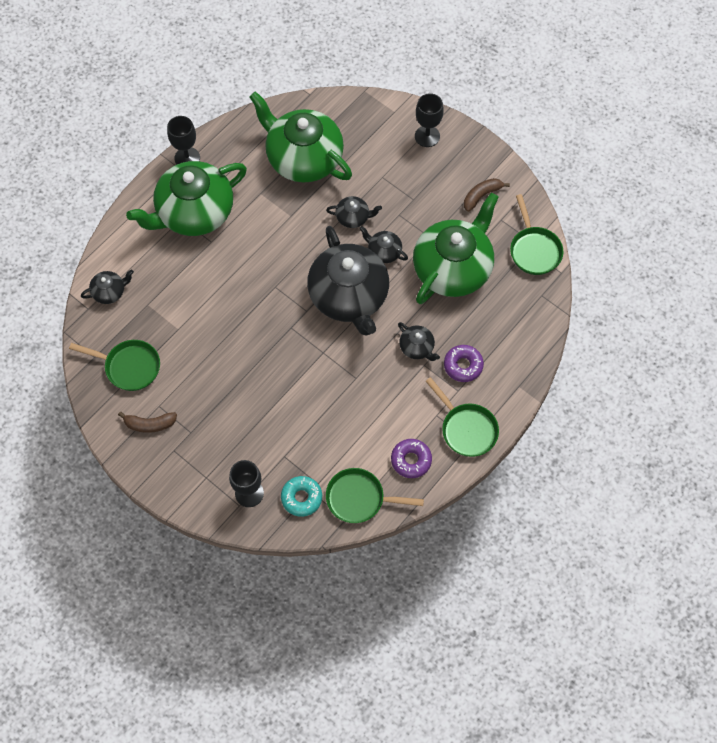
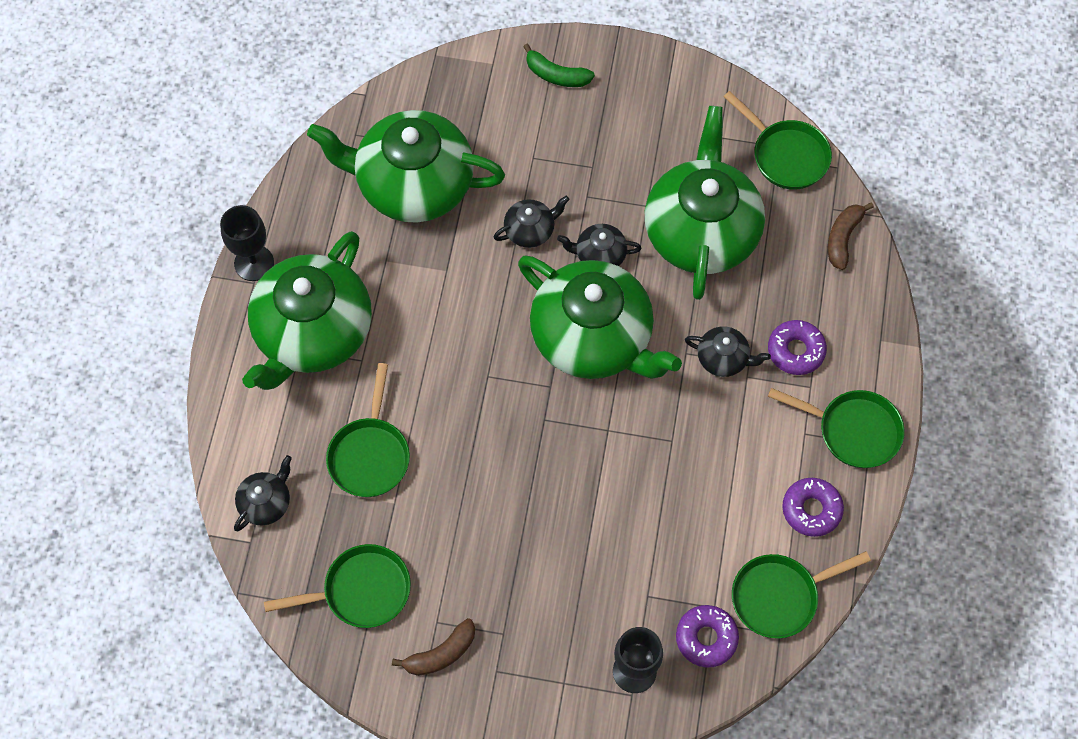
camera: 30 degrees left, 0 degrees up
(182, 295) = (370, 454): none -> green pan
(301, 498) = (706, 638): turquoise donut -> purple donut
(349, 296) = (593, 337): black teapot -> green teapot
(427, 136) = (556, 75): black goblet -> green banana
(481, 196) = (676, 118): brown banana -> brown banana (843, 238)

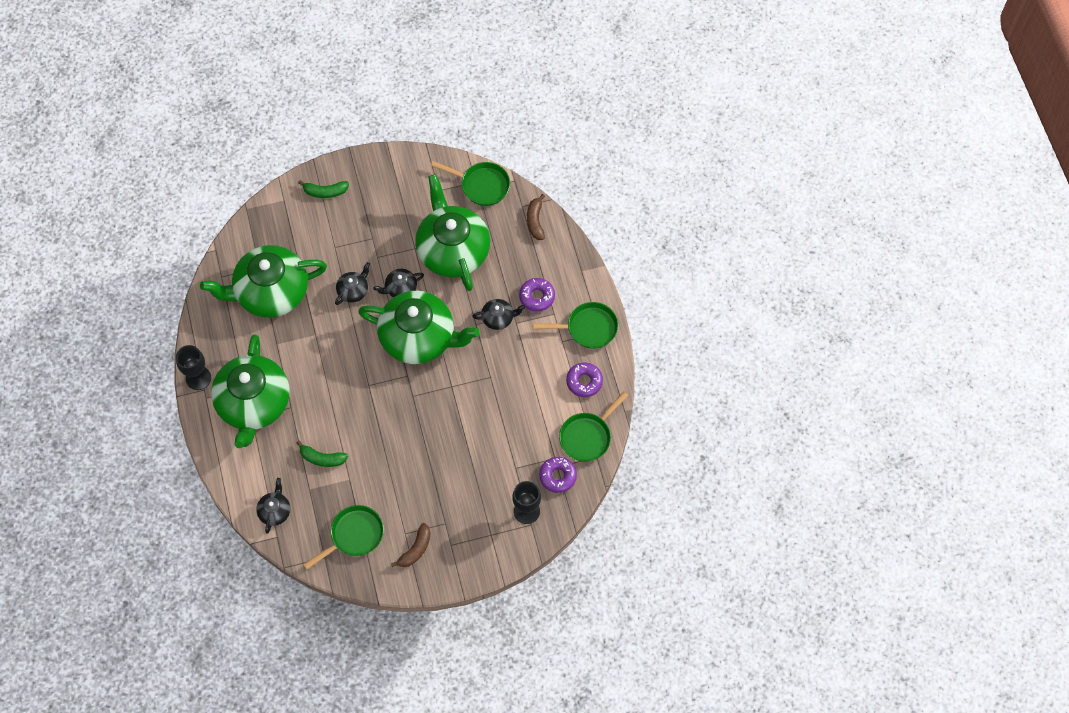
camera: 25 degrees left, 0 degrees up
(370, 454) = (322, 458): green pan -> green banana

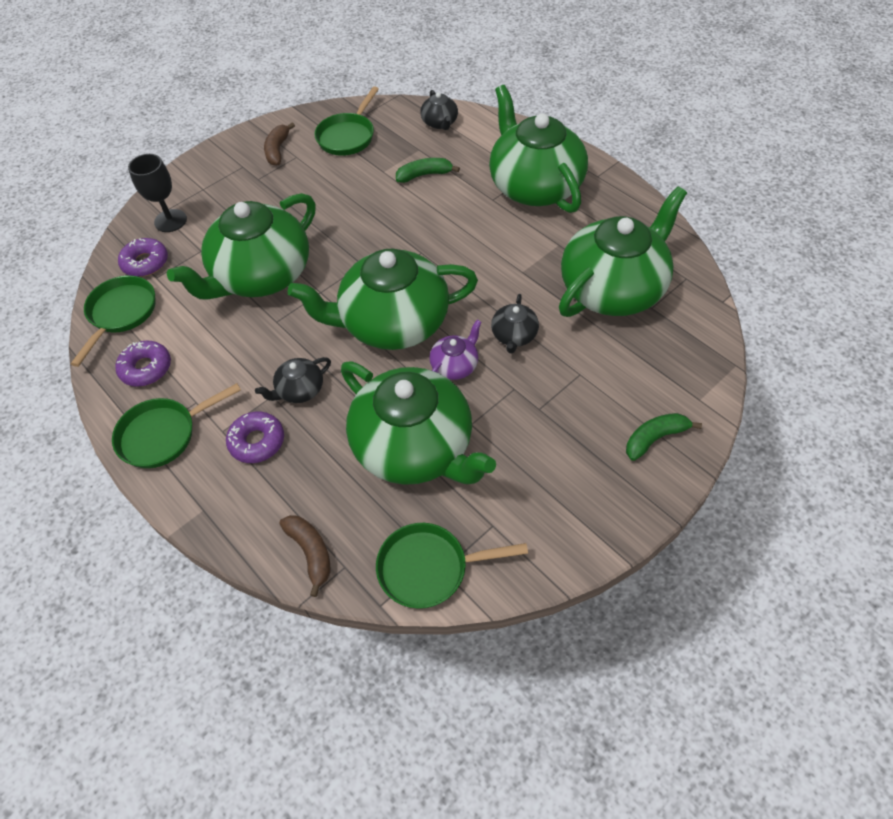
camera: 155 degrees right, 10 degrees down
(198, 378) = (613, 182): black goblet -> none
(400, 288) = (455, 365): black teapot -> purple teapot
(483, 421) = (261, 275): none -> green teapot

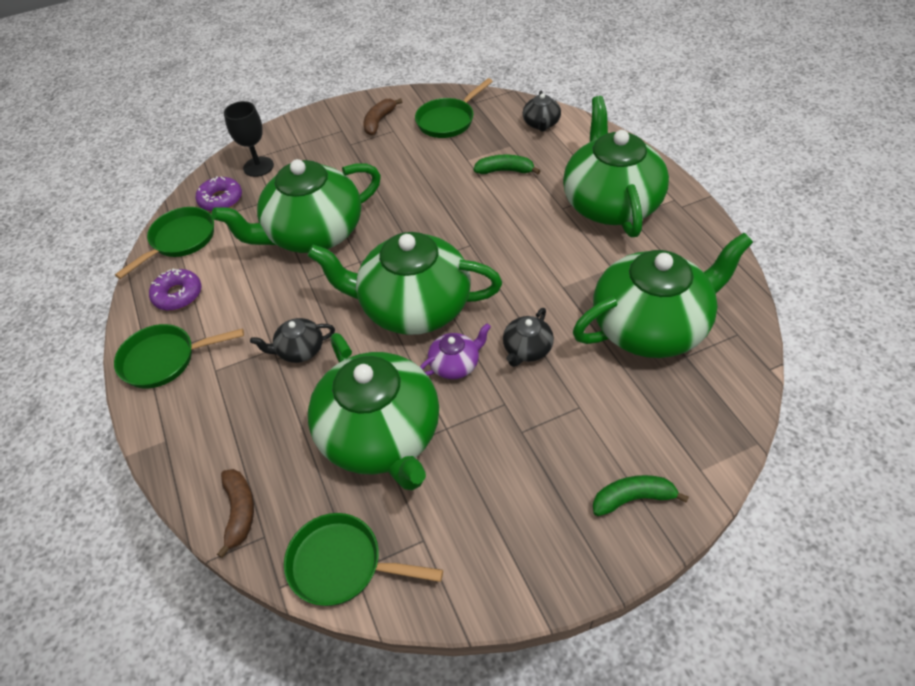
camera: 20 degrees right, 5 degrees down
(257, 441) = (240, 389): purple donut -> none

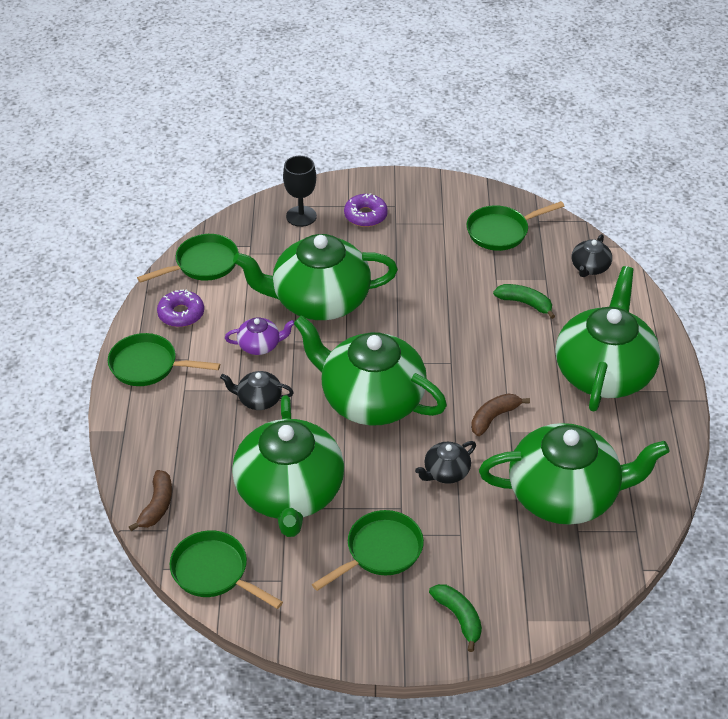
camera: 20 degrees right, 5 degrees down
(221, 200) = (253, 237): purple donut -> purple donut (365, 215)
(379, 121) = (435, 209): brown banana -> brown banana (494, 417)
(455, 364) = (379, 461): purple teapot -> purple teapot (260, 345)
(510, 460) = (380, 551): none -> green pan
(633, 498) = (459, 618): green banana -> green banana turned 45 degrees clockwise

